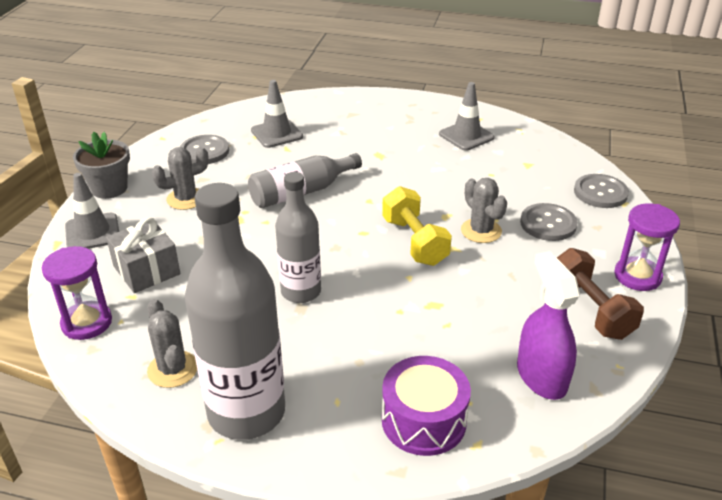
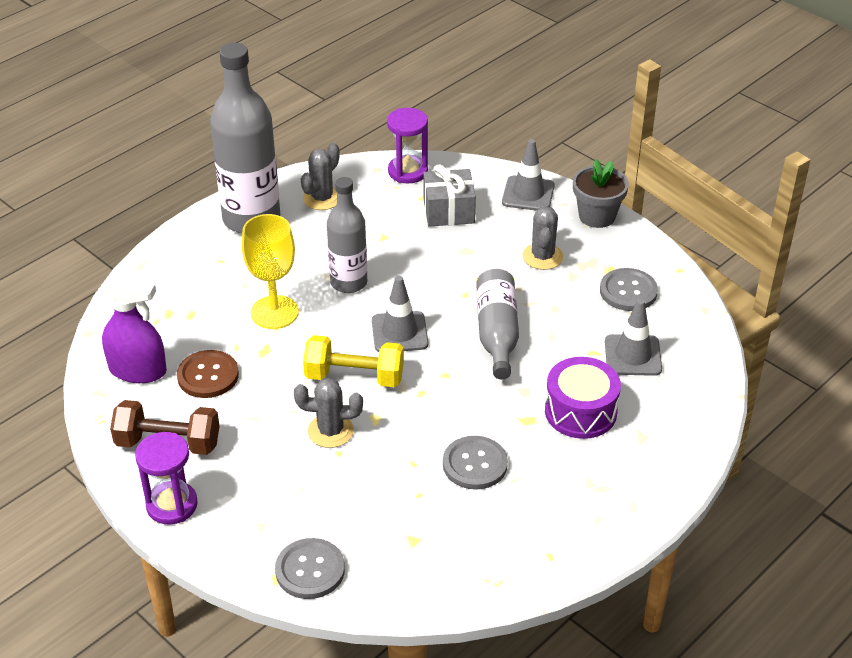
camera: 120 degrees right, 5 degrees up
(173, 369) = (322, 198): grey cactus -> grey cactus turned 60 degrees counterclockwise
(381, 321) = (274, 312): none -> yellow goblet
(423, 420) = (164, 292): purple drum -> purple drum (580, 411)
(466, 136) = (516, 518): grey traffic cone -> grey traffic cone (399, 332)
(498, 325) = (208, 376): none -> brown button
(548, 224) = (298, 488): grey button -> grey button (475, 464)

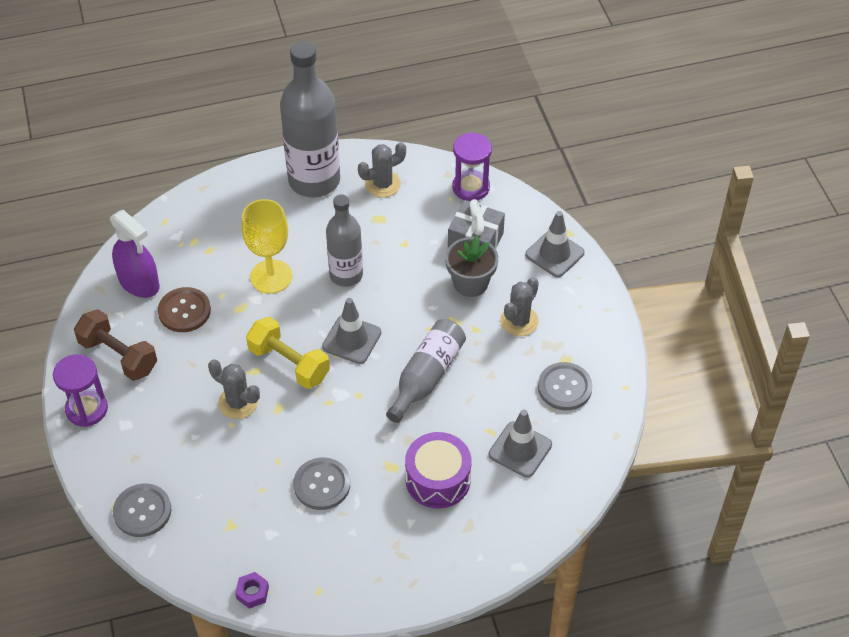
camera: 30 degrees right, 10 degrees up
(486, 589) = (252, 593): none -> purple nut
(597, 216) = (596, 302): grey flower pot -> grey flower pot (470, 283)

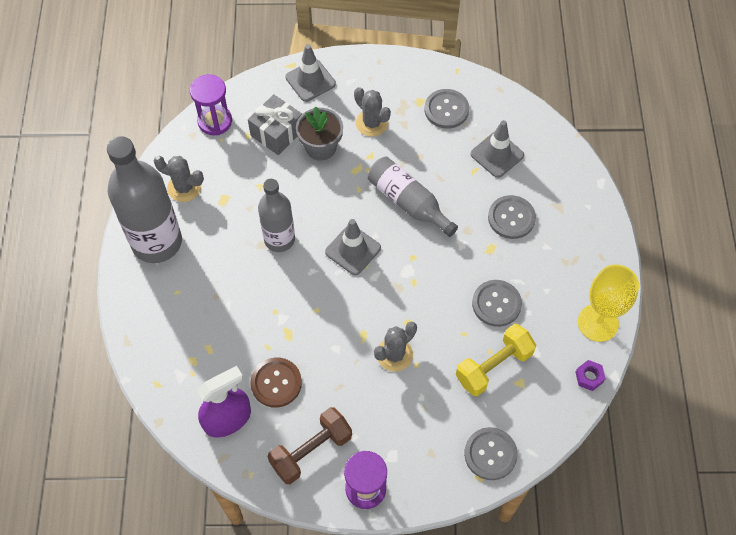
camera: 75 degrees left, 10 degrees up
(271, 276) = (260, 301): yellow goblet -> yellow goblet (598, 323)
(289, 363) = (364, 305): yellow dumbbell -> yellow dumbbell (493, 366)
(382, 184) = (184, 187): grey cactus -> grey cactus turned 60 degrees counterclockwise
(438, 479) = (511, 218): purple drum -> grey button

